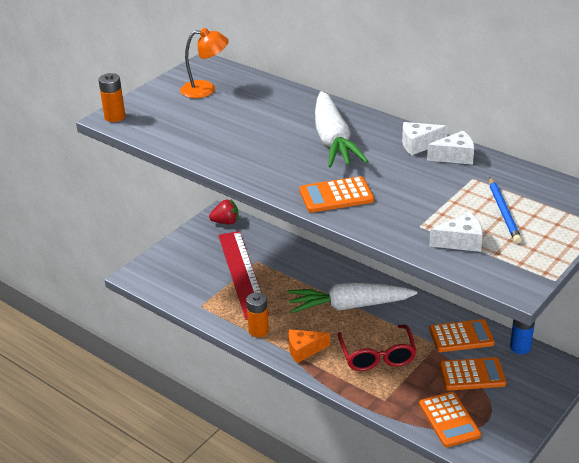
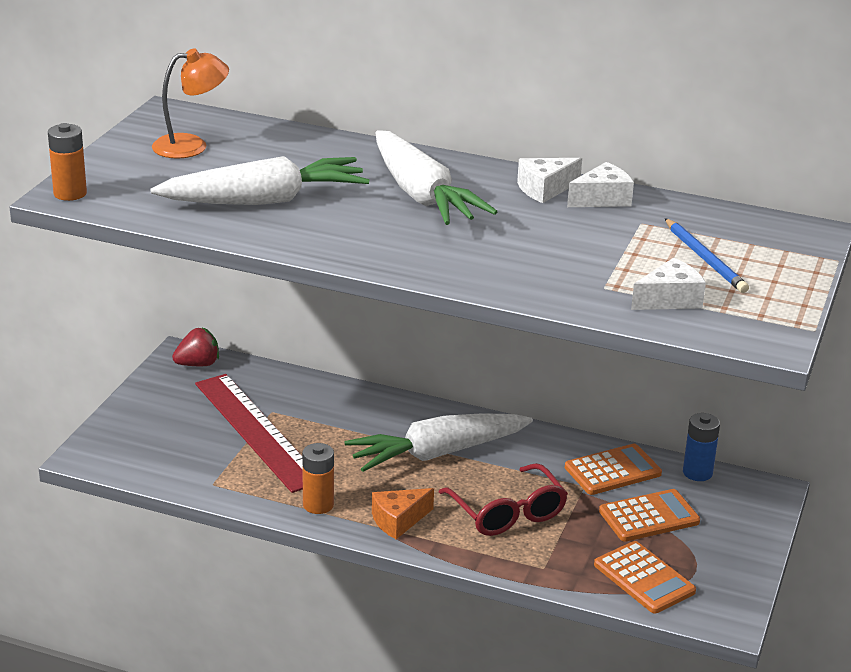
camera: 20 degrees left, 5 degrees down
(230, 134) = (265, 200): none -> white carrot
(336, 195) = (467, 262): orange calculator -> none

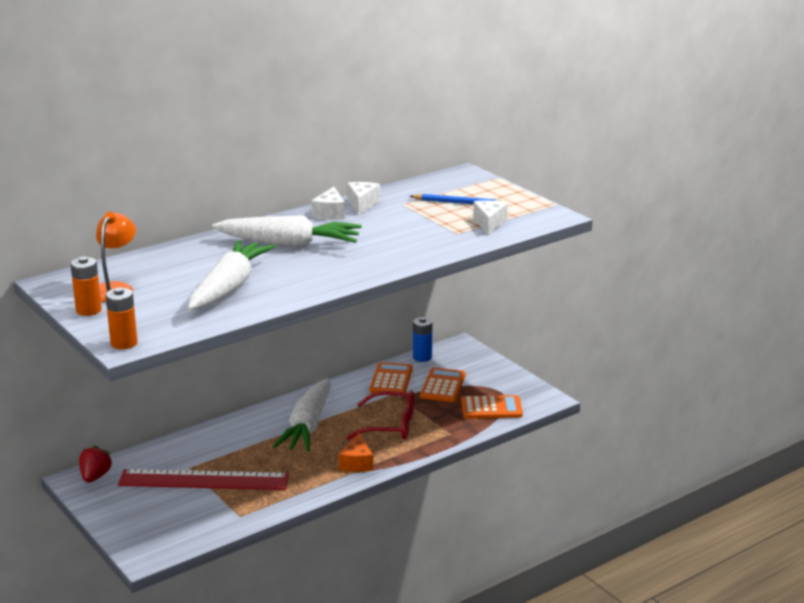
camera: 55 degrees left, 5 degrees down
(318, 505) = (309, 484): orange battery -> orange battery (88, 310)

